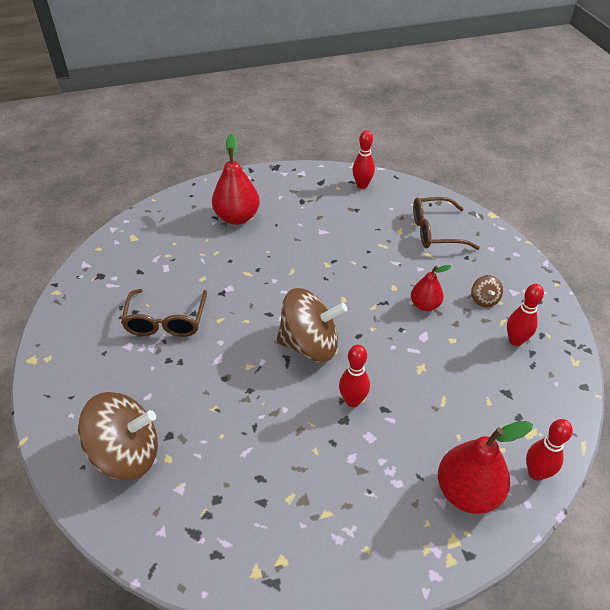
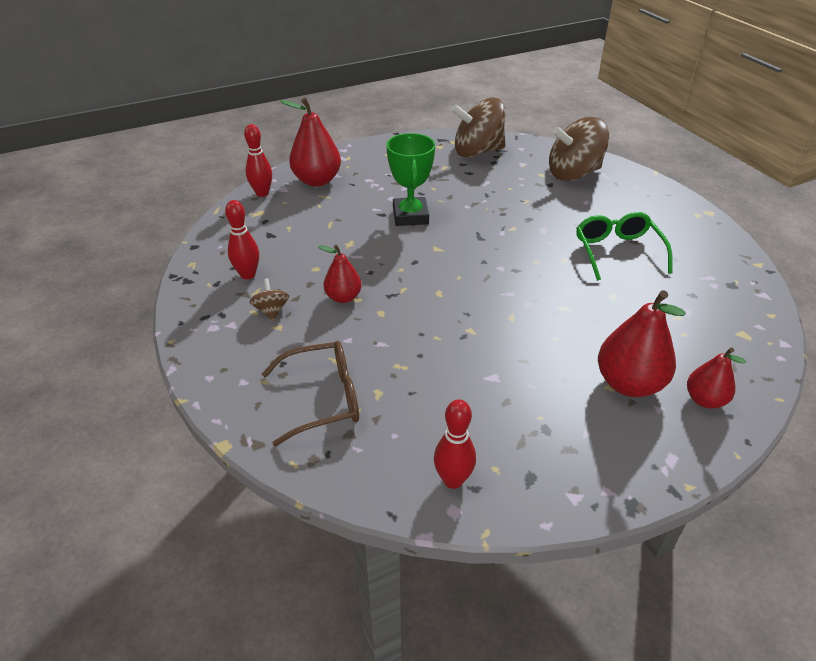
camera: 170 degrees right, 5 degrees down
(166, 321) = (617, 251): brown glasses -> green glasses
(198, 204) = (704, 400): none -> red pear
(310, 344) = (462, 249): brown spinning top -> brown spinning top (477, 151)
(352, 401) = (410, 216): red bowling pin -> green trophy

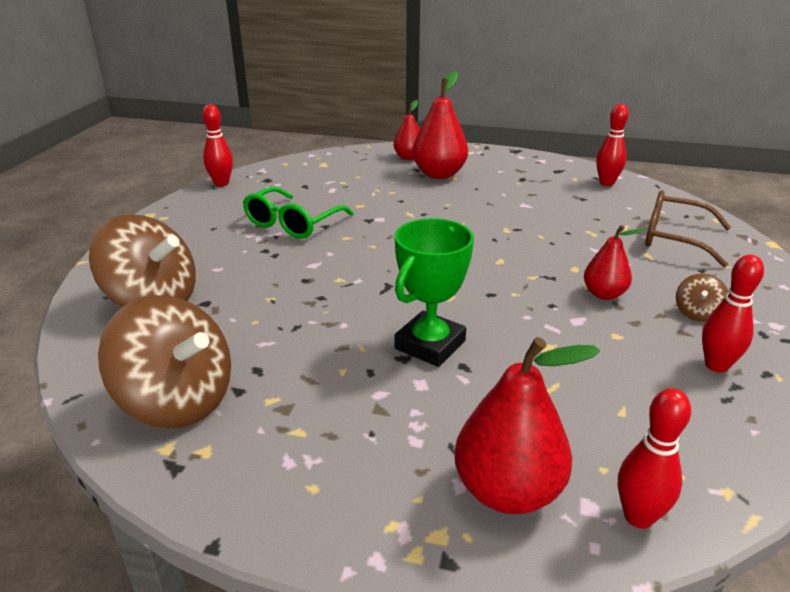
camera: 140 degrees left, 10 degrees down
(746, 261) = (221, 183): none -> red bowling pin

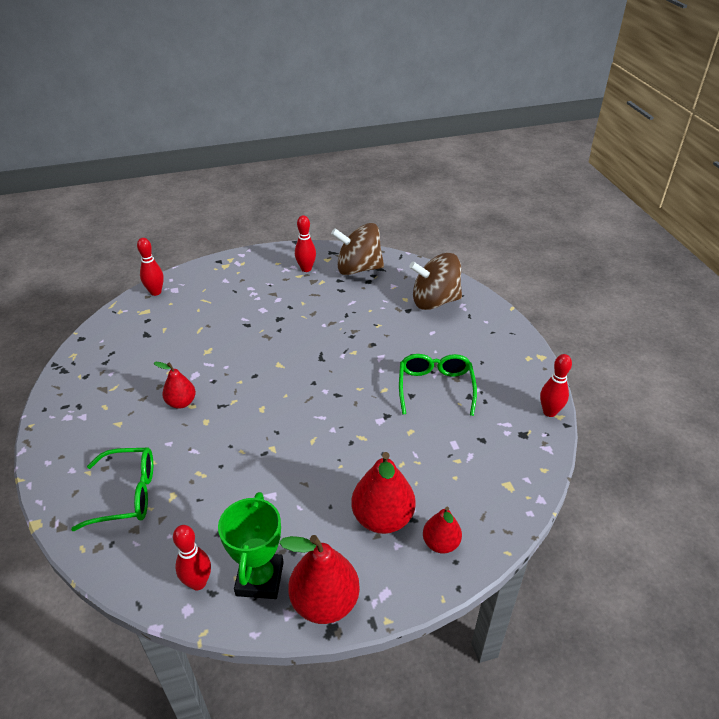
camera: 150 degrees right, 10 degrees up
(430, 345) = (270, 329): green trophy -> green trophy (259, 579)
(508, 491) = (206, 284): red pear -> red pear (325, 602)
(673, 238) = (127, 494): brown glasses -> green glasses
(697, 313) = (118, 408): brown spinning top -> none
(716, 365) = (113, 371): red bowling pin -> red bowling pin (306, 269)

